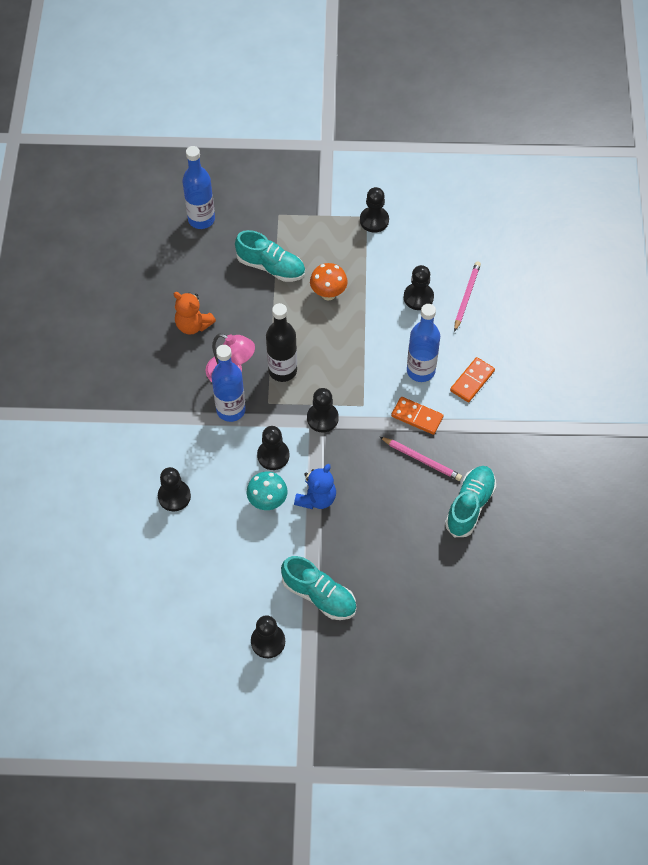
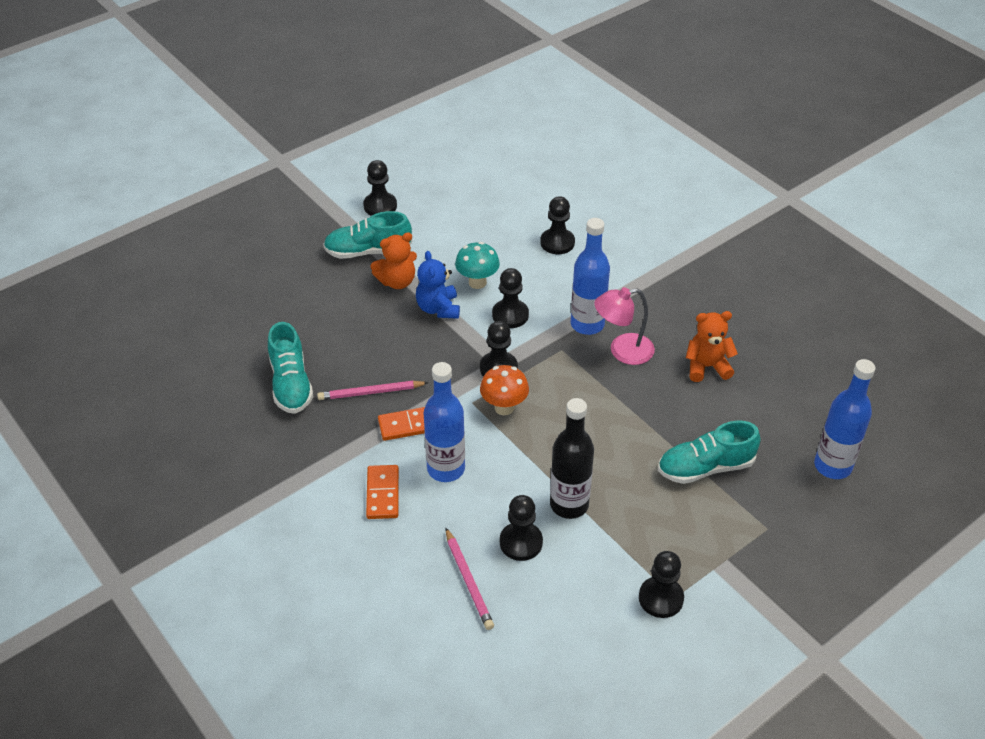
camera: 140 degrees right, 15 degrees down
(282, 370) = (580, 383): black bottle -> black bottle (569, 504)
(323, 546) = (397, 281): none -> orange teddy bear
(328, 294) = (617, 481): orange mushroom -> orange mushroom (504, 407)

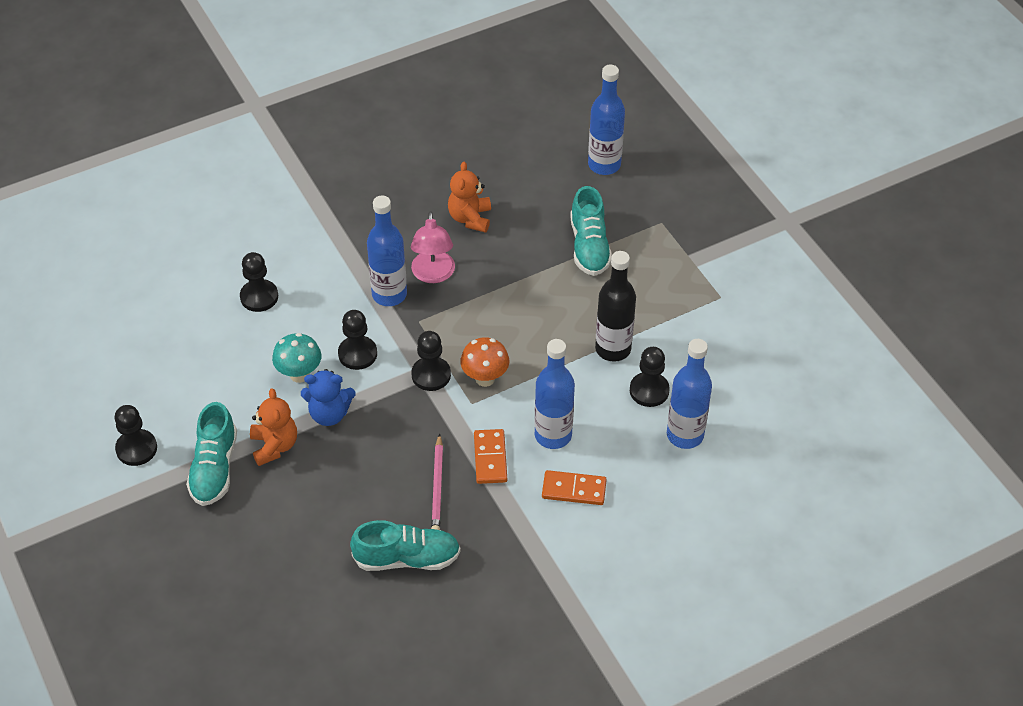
camera: 80 degrees left, 5 degrees up
(468, 581) = (685, 435): pink pencil -> blue bottle
(661, 598) = (721, 306): black pawn -> none

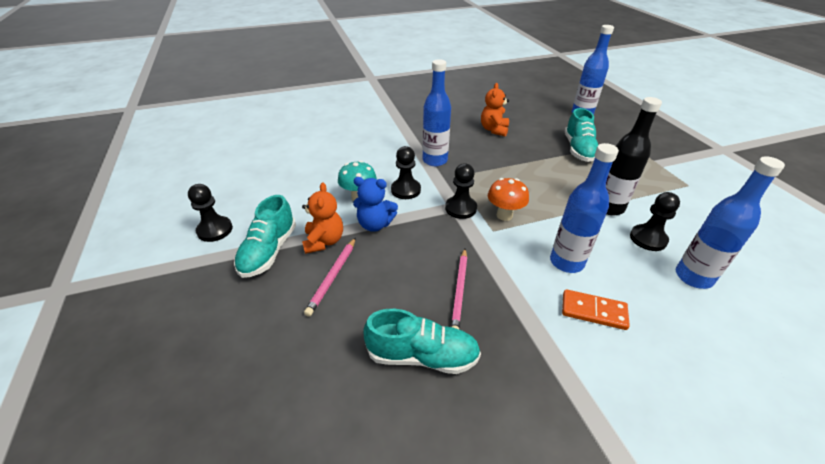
camera: 10 degrees right, 10 degrees down
(259, 297) = (344, 153): black pawn -> none
(298, 489) = (333, 277): none -> pink pencil
(433, 275) = (467, 153): pink lamp -> none
(490, 458) = (509, 273): orange domino -> none

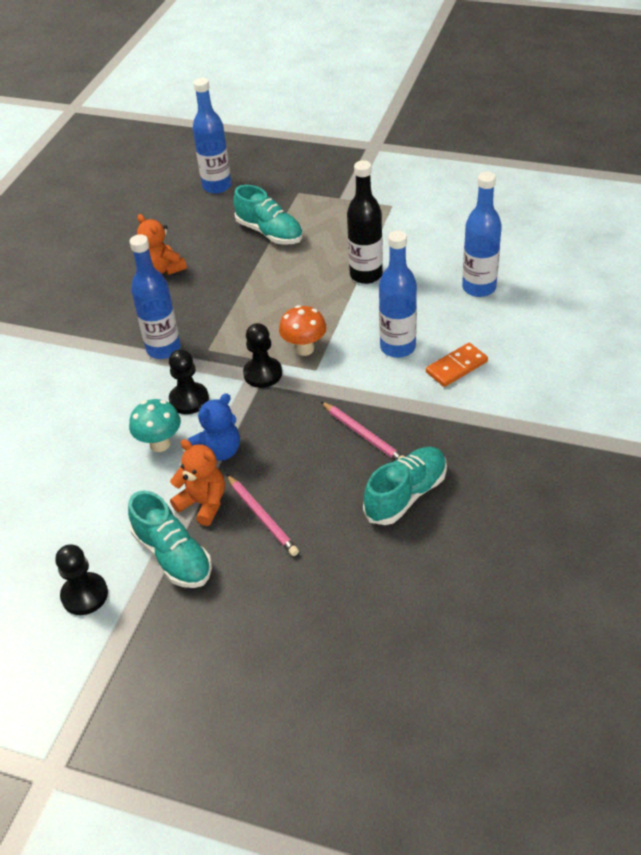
camera: 50 degrees left, 5 degrees up
(648, 239) = (422, 280): black pawn -> none

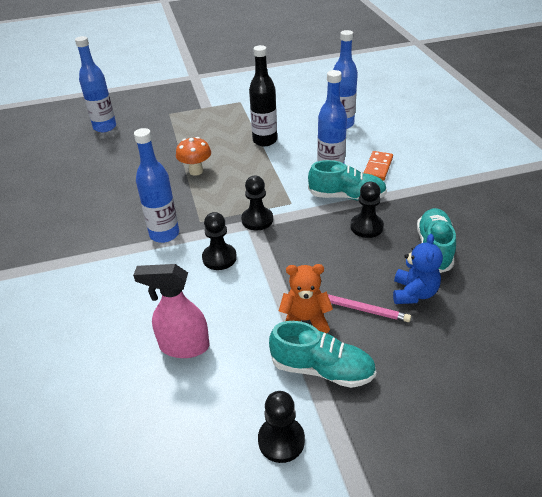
camera: 35 degrees left, 5 degrees down
(84, 472) = (183, 346): none -> pink spray bottle
(160, 444) = (227, 296): turquoise mushroom -> none
(163, 269) = (112, 186): orange teddy bear -> none
(219, 451) = (278, 281): blue teddy bear -> blue teddy bear (414, 293)
(269, 233) = (172, 140): turquoise shoe -> turquoise shoe (346, 196)
(304, 349) = (270, 194): orange mushroom -> orange mushroom (196, 171)
(363, 435) = (366, 227): pink pencil -> black pawn

